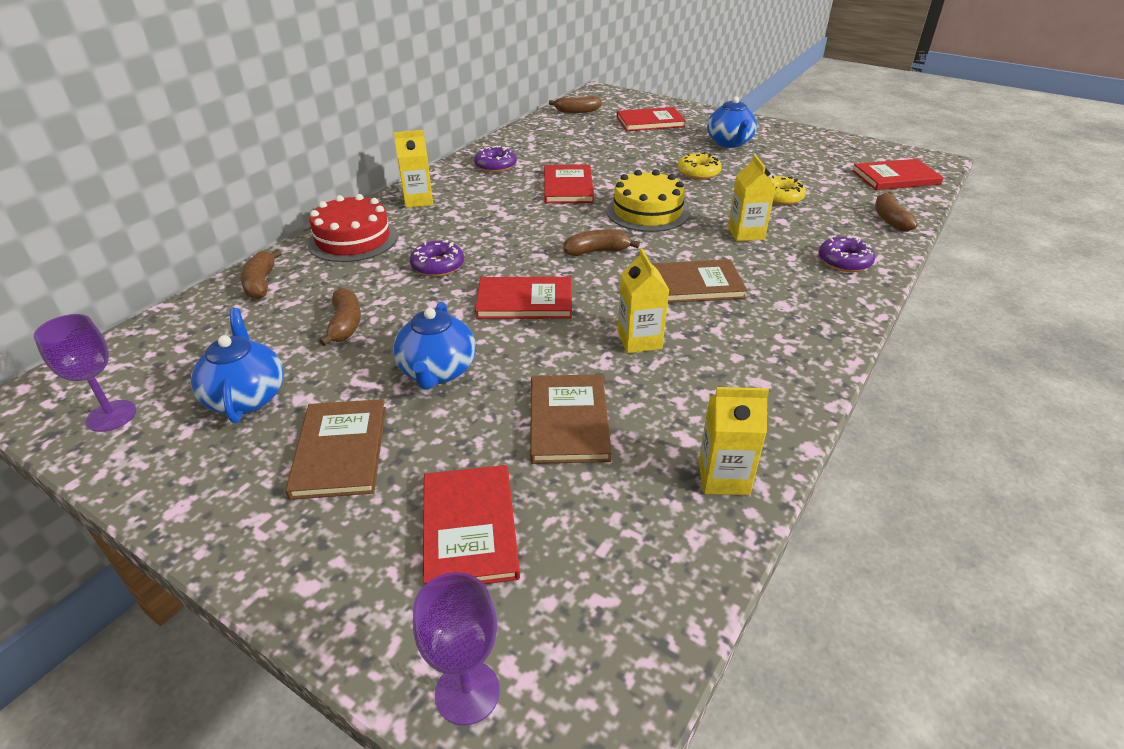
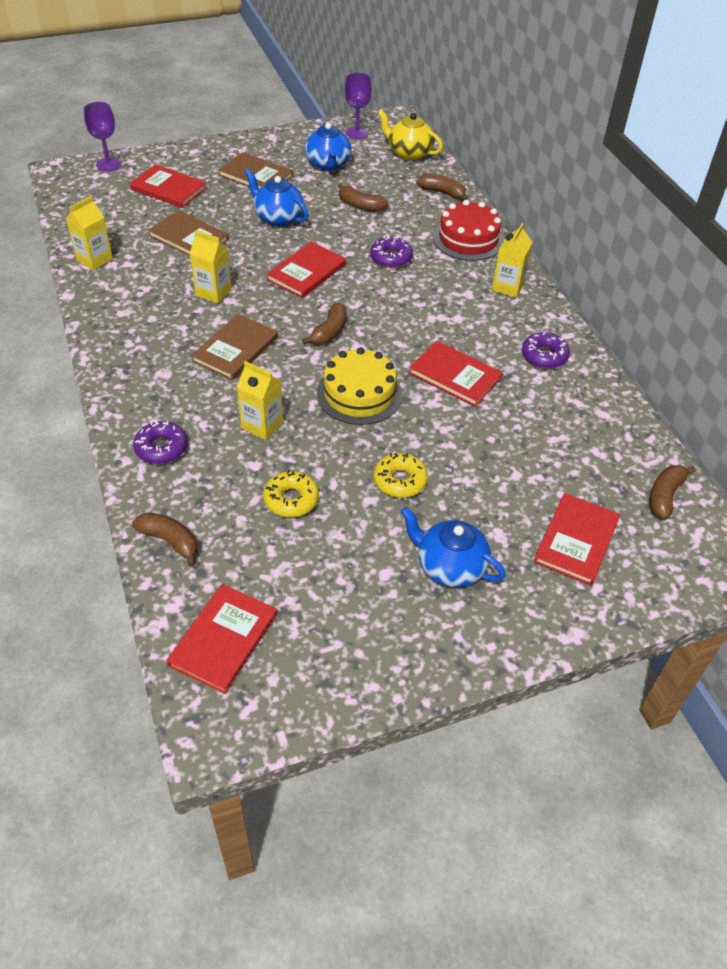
camera: 125 degrees right, 10 degrees up
(160, 342) = (409, 153): none -> yellow teapot
(246, 397) = (328, 164): blue teapot -> blue teapot turned 60 degrees clockwise

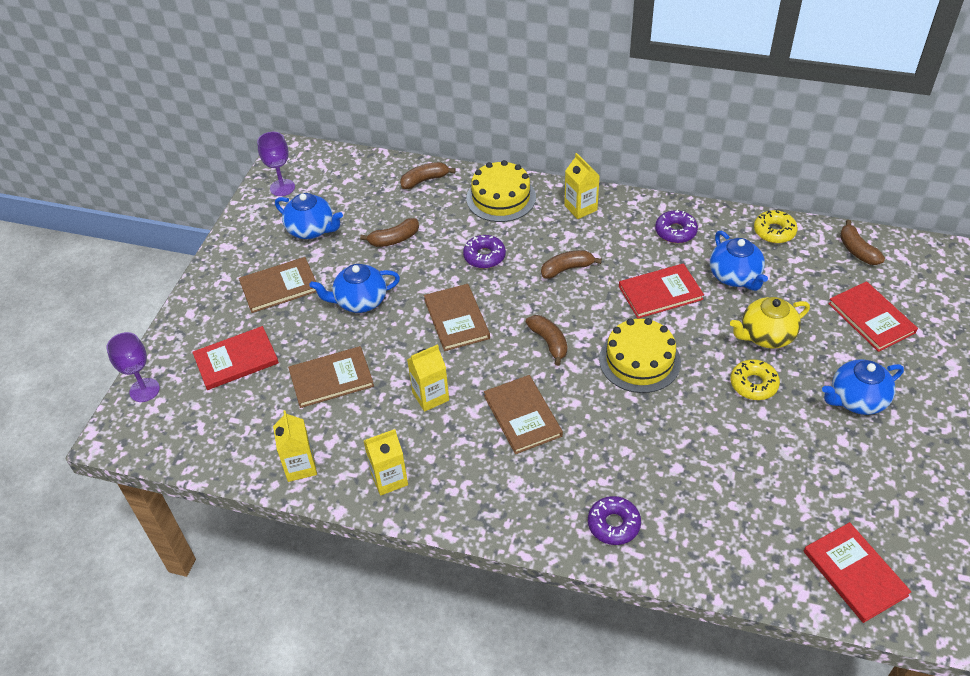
camera: 50 degrees left, 0 degrees up
(170, 541) = (729, 565): brown banana -> brown banana (567, 269)
(262, 425) = (633, 441): yellow carton -> yellow carton (389, 479)
(291, 499) = (732, 462): yellow donut -> yellow donut (774, 231)
(306, 272) = (456, 319): red book -> brown book
(409, 153) = (348, 171): yellow teapot -> yellow teapot (766, 336)
(468, 239) = (501, 198): red cake -> yellow cake
(528, 417) = (735, 276): none -> blue teapot

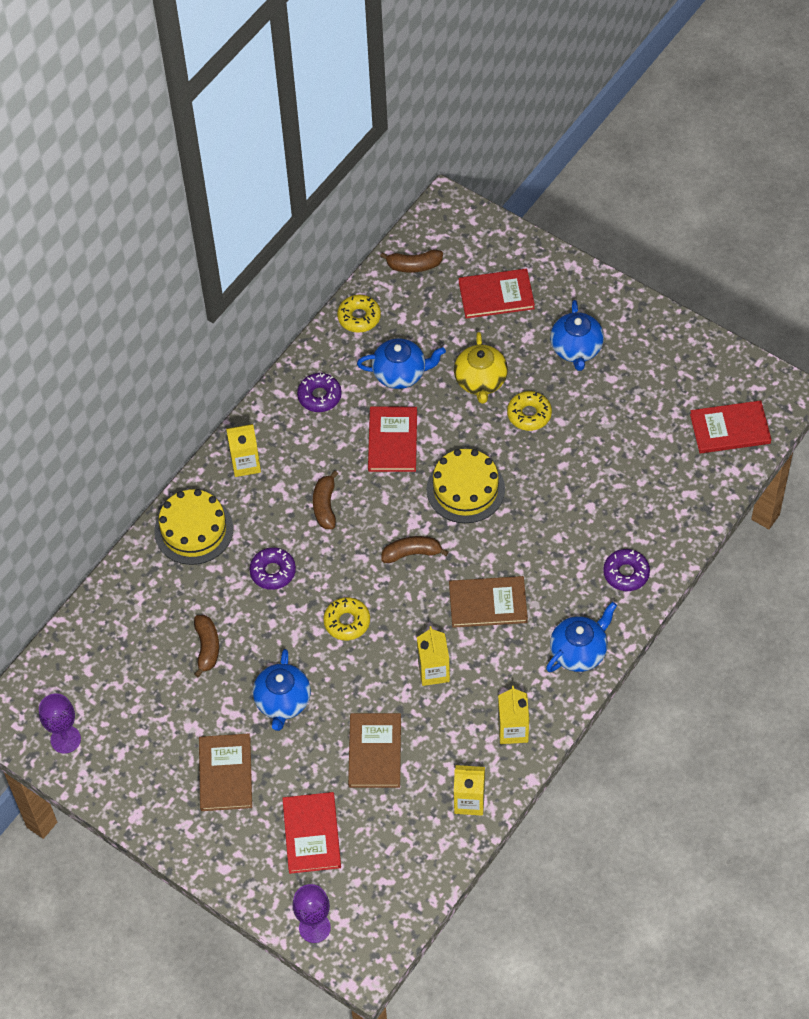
camera: 70 degrees left, 10 degrees up
(311, 229) = (152, 724): blue teapot -> blue teapot (579, 652)
(424, 180) = (128, 593): brown banana -> none
(456, 319) = (347, 622): brown book -> yellow donut

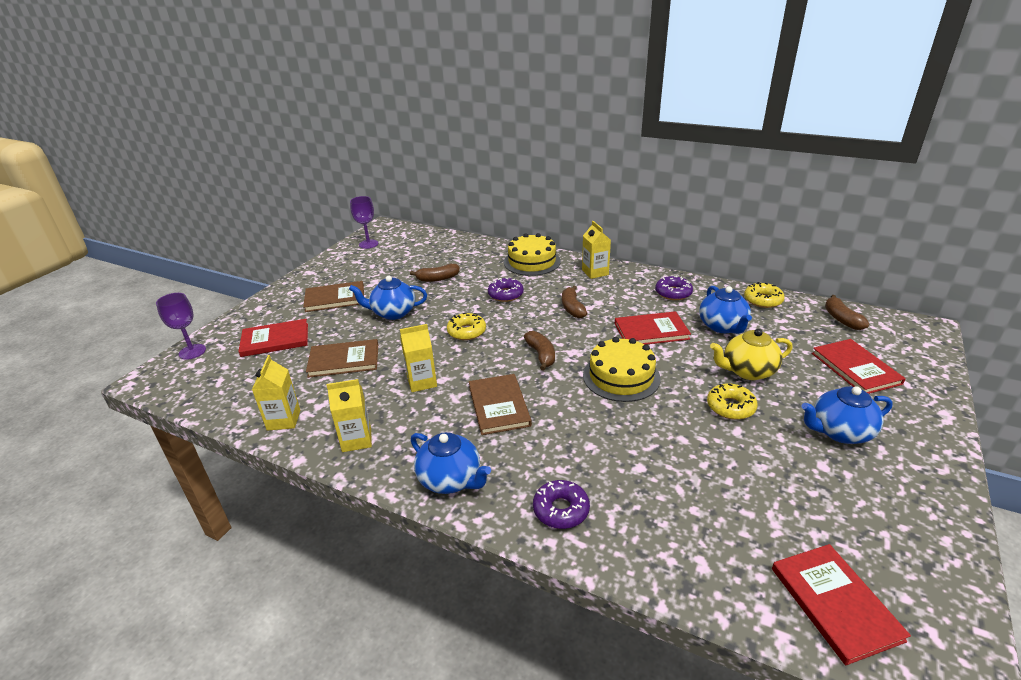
camera: 80 degrees right, 25 degrees down
(325, 506) = (572, 308): brown banana -> brown banana turned 90 degrees counterclockwise

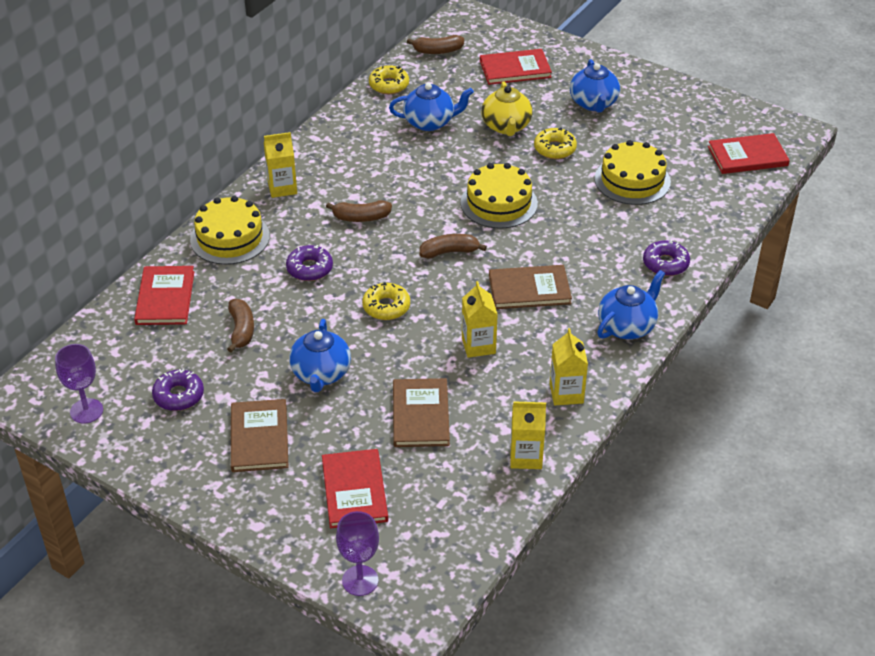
camera: 85 degrees left, 10 degrees up
(651, 331) = (425, 169): red book -> red book (165, 298)
(673, 293) = (353, 139): purple donut -> purple donut (178, 395)
(707, 473) = (632, 180): none -> yellow cake

